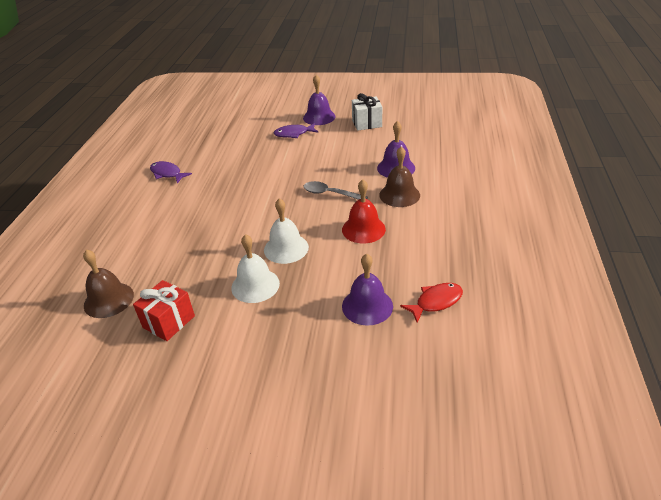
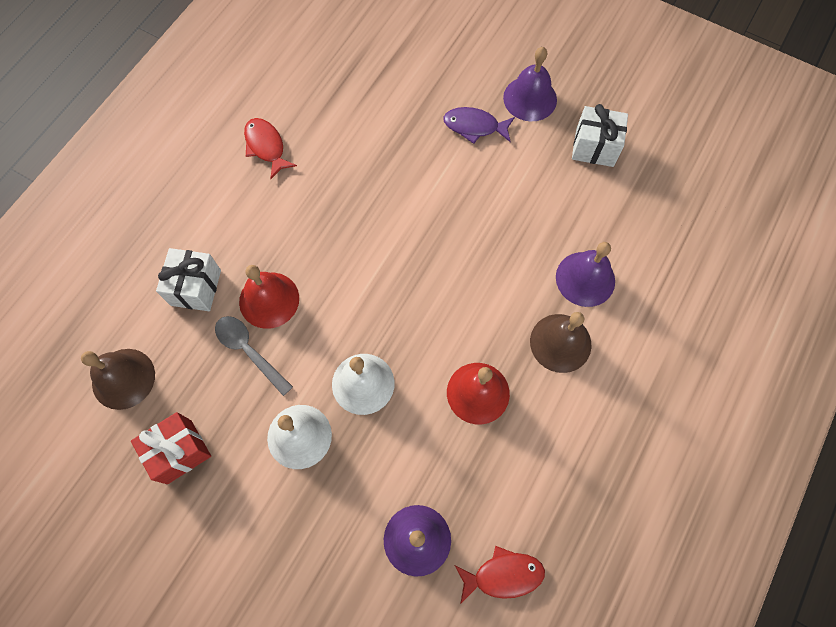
camera: 20 degrees right, 30 degrees up
(146, 242) = (196, 287): none -> white gift
(167, 173) = (266, 147): purple fish -> red fish
(201, 232) = (269, 300): none -> red bell
(330, 194) = (467, 295): grey spoon -> grey spoon (249, 351)

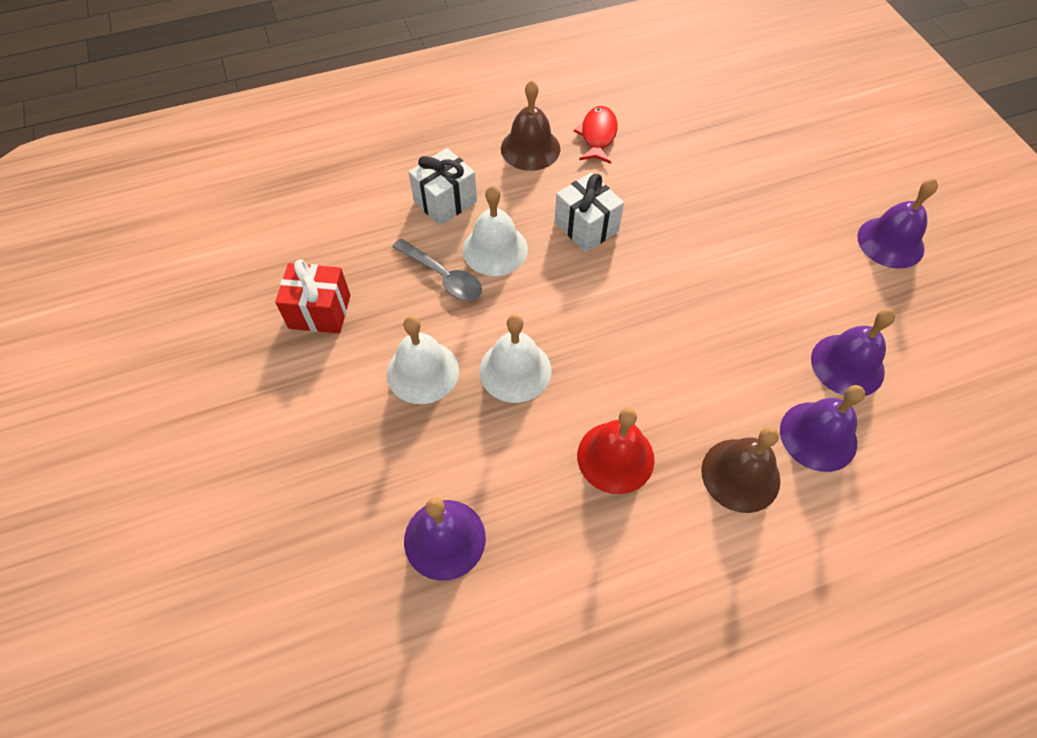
camera: 40 degrees right, 10 degrees down
(123, 378) = (330, 229): brown bell -> brown bell (530, 148)
(249, 351) = (443, 276): grey spoon -> grey spoon turned 135 degrees clockwise
(269, 300) = (495, 249): red bell -> white bell
(474, 126) = (810, 232): purple fish -> none
(503, 575) = (496, 640): red fish -> none
(567, 213) = (847, 365): none -> purple bell
(594, 147) = (929, 325): white gift -> white gift (586, 227)

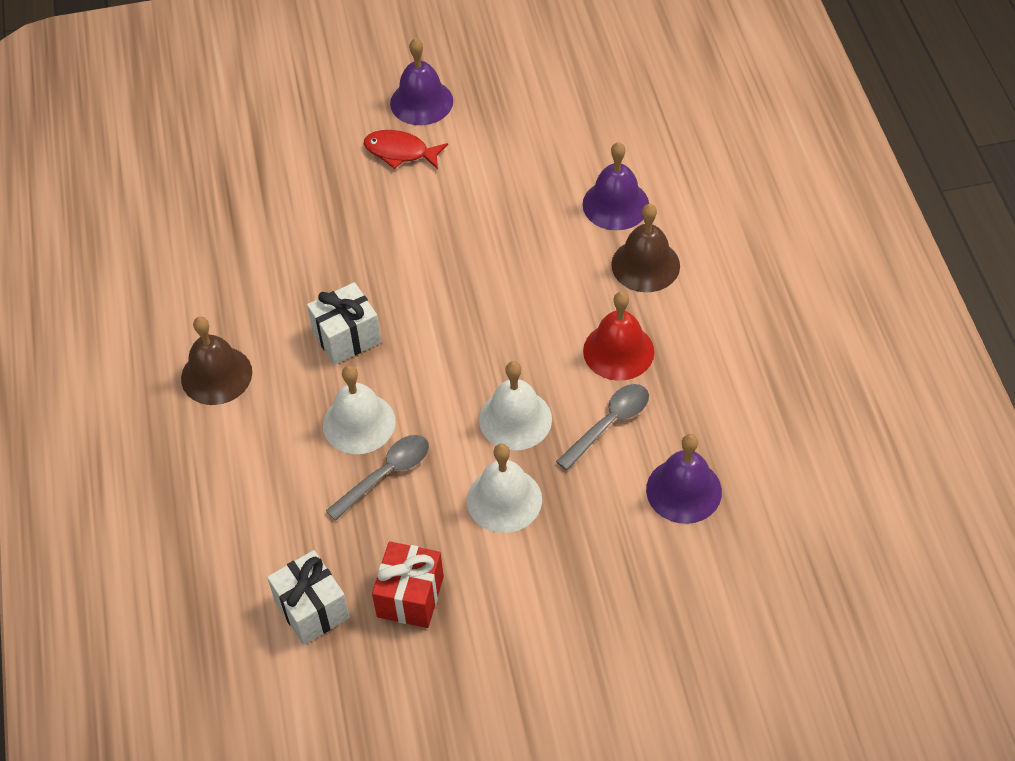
camera: 80 degrees left, 5 degrees down
(445, 201) = (277, 466): white gift -> white gift (312, 609)
(521, 456) = (609, 424): none -> grey spoon
(597, 135) = (214, 308): red fish -> red fish (400, 152)
(847, 365) = (549, 167): purple bell -> none

